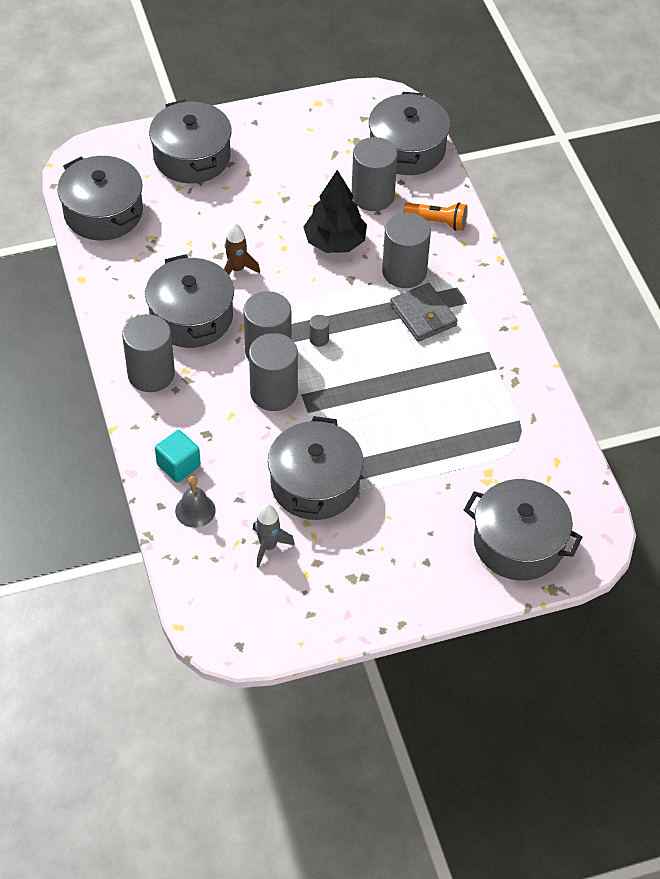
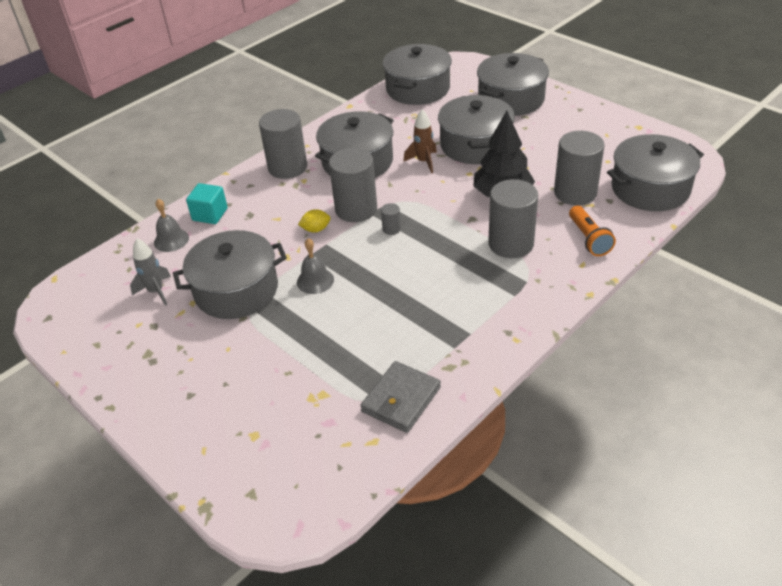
camera: 65 degrees right, 10 degrees down
(274, 393) = (316, 229): grey cylinder -> yellow lemon
(347, 422) = (315, 280): none -> grey bell
(423, 315) = (473, 275): grey wallet -> grey wallet (401, 399)
(518, 543) = (249, 454): grey pot -> grey pot (475, 145)

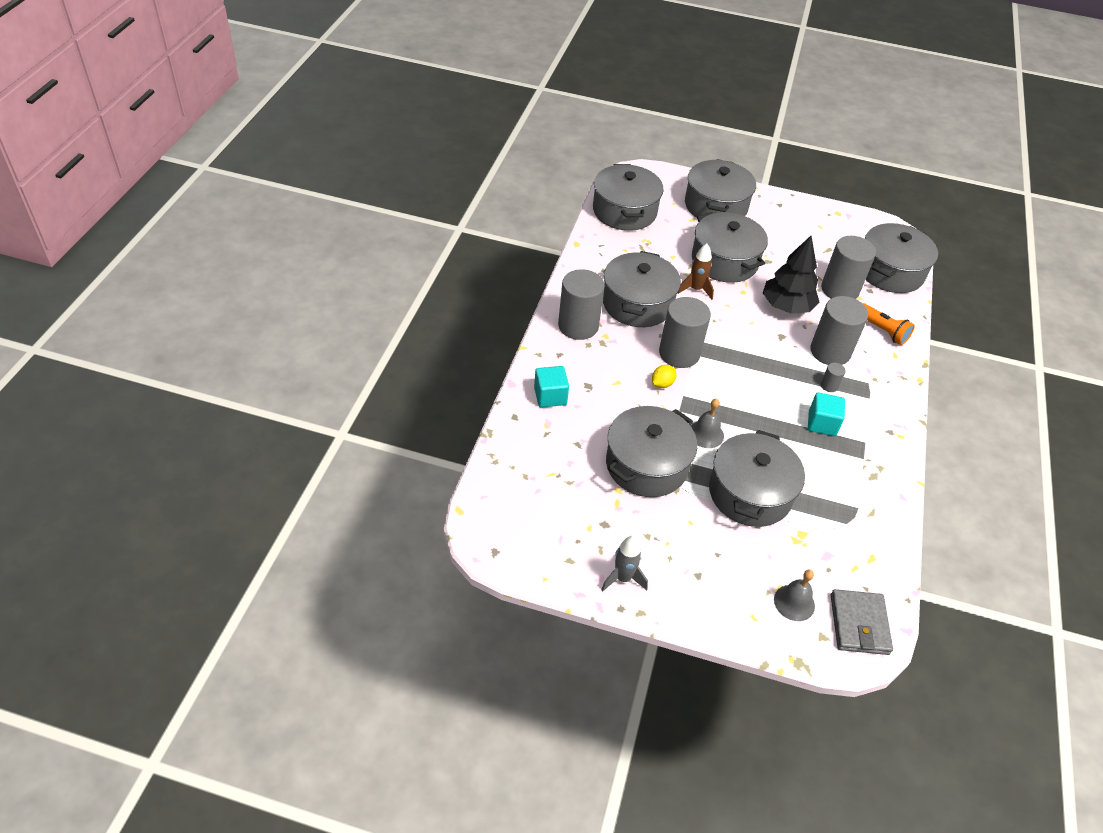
camera: 35 degrees left, 5 degrees up
(156, 291) = (574, 490): grey rocket -> grey rocket (623, 578)
(171, 240) = (538, 434): grey bell -> grey bell (794, 602)
(307, 342) = (750, 493): none -> grey pot
(391, 229) = (726, 365): grey cylinder -> grey cylinder (829, 386)
(401, 399) = (862, 516): grey wallet -> grey wallet (859, 624)
(439, 304) = (822, 423): none -> turquoise cube

